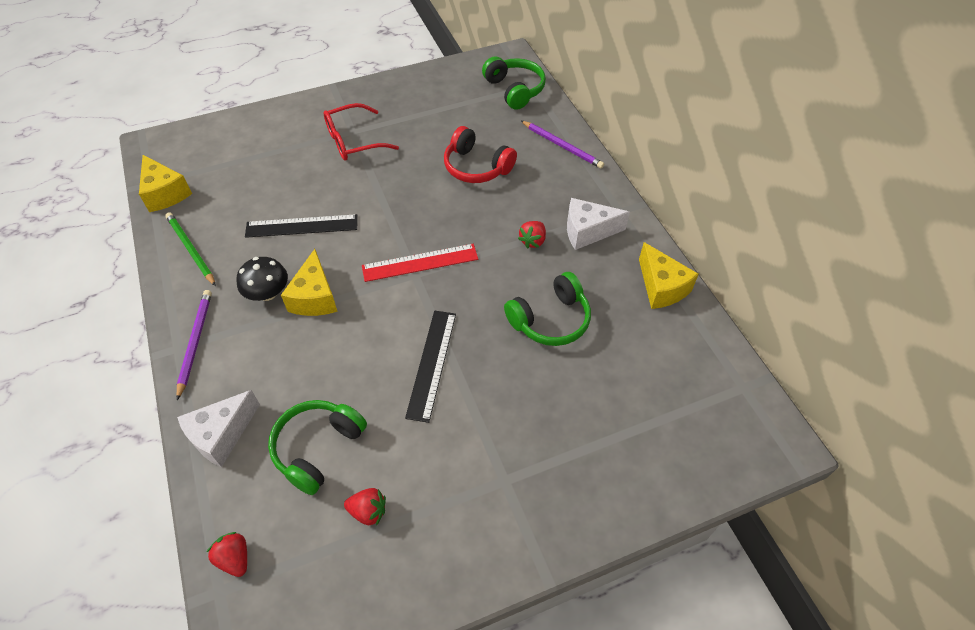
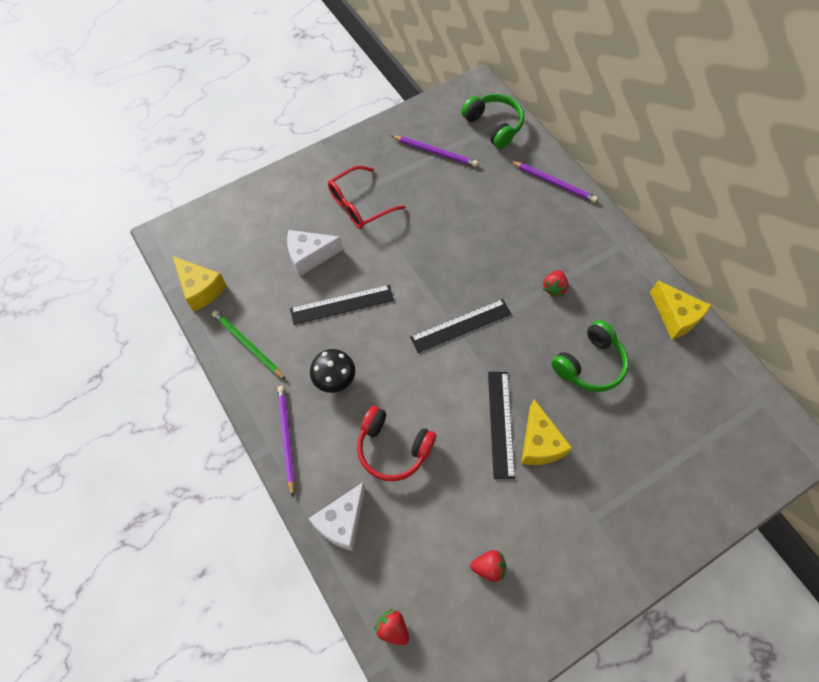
camera: 10 degrees left, 10 degrees up
(315, 297) = (378, 376): yellow cheese -> yellow cheese (539, 443)
(317, 448) = (428, 519): green headphones -> none
(420, 262) = (460, 325): red ruler -> black ruler
(446, 105) = (435, 152): none -> purple pencil
(476, 167) = (482, 217): red headphones -> red headphones (393, 448)
(587, 231) = (599, 270): white cheese -> white cheese (309, 256)

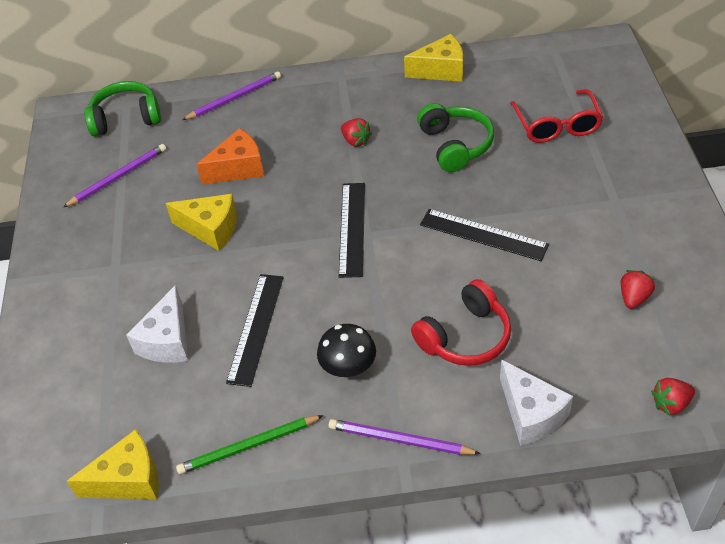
camera: 60 degrees left, 15 degrees down
(359, 205) = (133, 268): red glasses -> red glasses (557, 126)
(482, 221) = (238, 168): none -> orange cheese
(539, 443) = (520, 212): yellow cheese -> yellow cheese (211, 229)

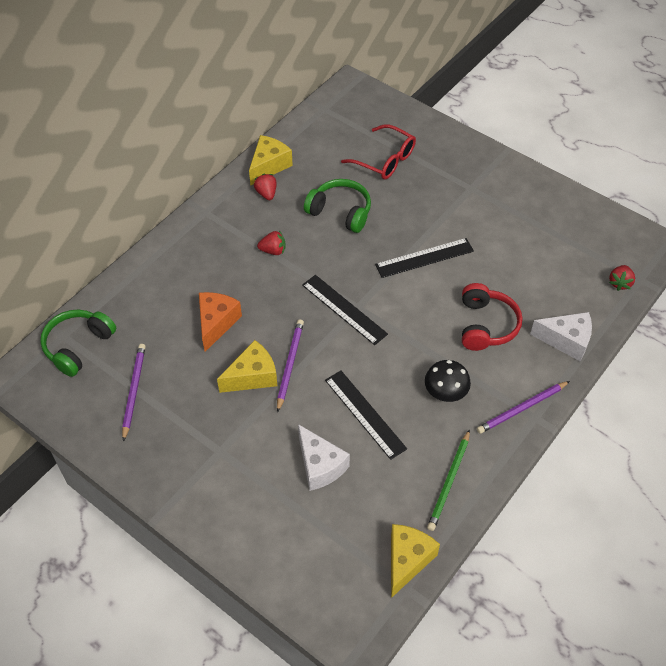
camera: 50 degrees left, 5 degrees up
(234, 98) = (145, 276): purple pencil -> purple pencil (289, 365)
(633, 297) = (541, 238): red strawberry -> red strawberry (266, 193)

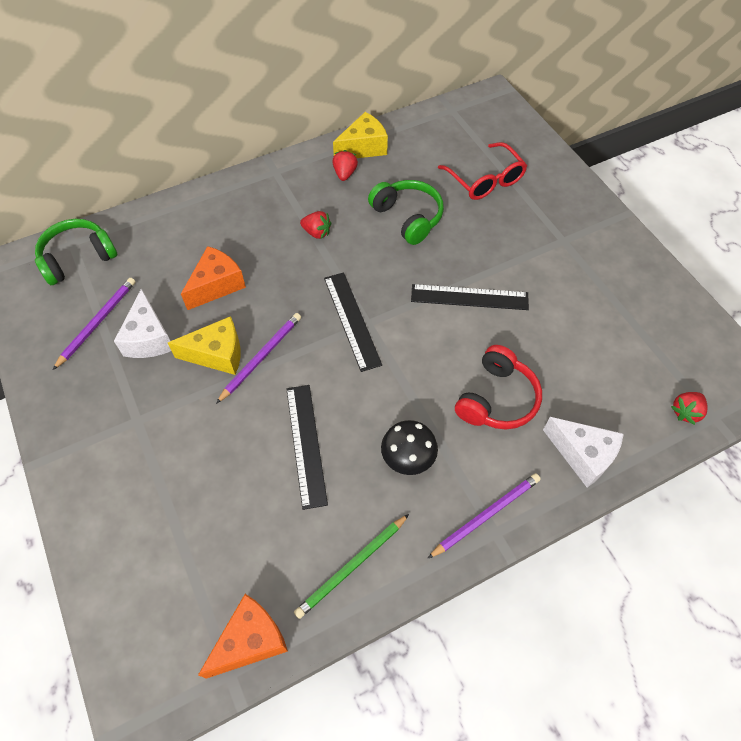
camera: 25 degrees right, 5 degrees up
(320, 466) = (225, 482): white cheese -> white cheese (149, 338)
(407, 560) = (250, 640): yellow cheese -> orange cheese
(522, 408) = (485, 515): purple pencil -> purple pencil turned 150 degrees clockwise

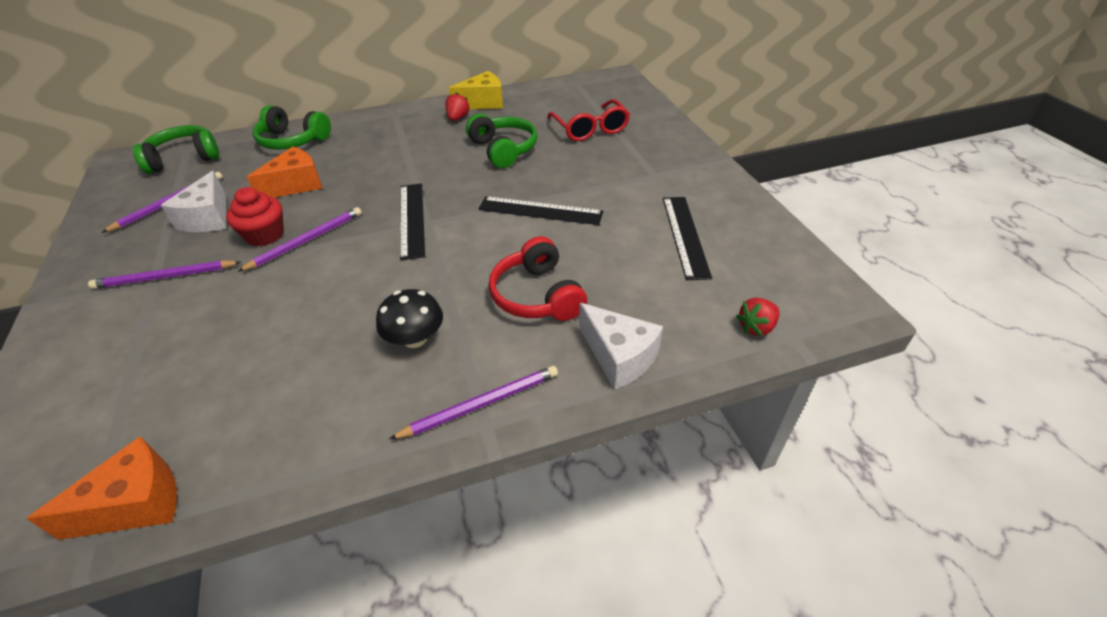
camera: 10 degrees right, 15 degrees down
(147, 416) = (166, 277): none -> purple pencil
(183, 222) = (293, 141): none -> green headphones
(217, 354) = (265, 235): yellow cheese -> red cupcake
(305, 444) = (310, 316): black ruler -> black ruler (685, 236)
(317, 232) = (411, 155): red strawberry -> none
(352, 566) = (299, 438): green pencil -> none
(497, 399) = (537, 295): red headphones -> red headphones turned 120 degrees clockwise

